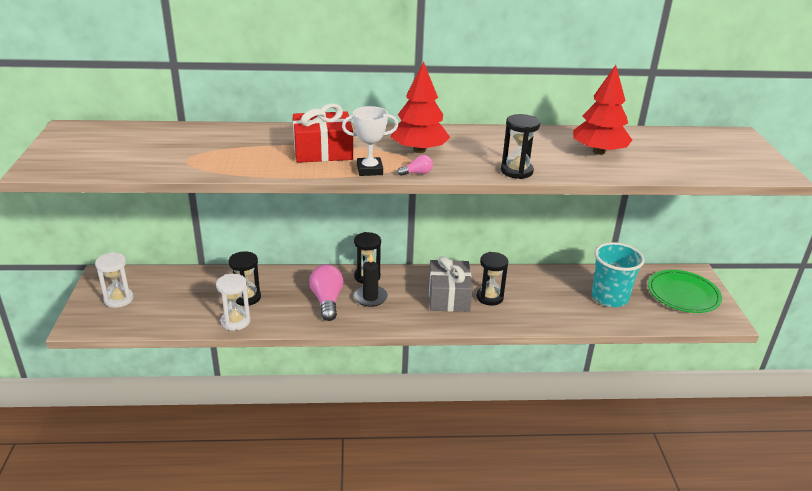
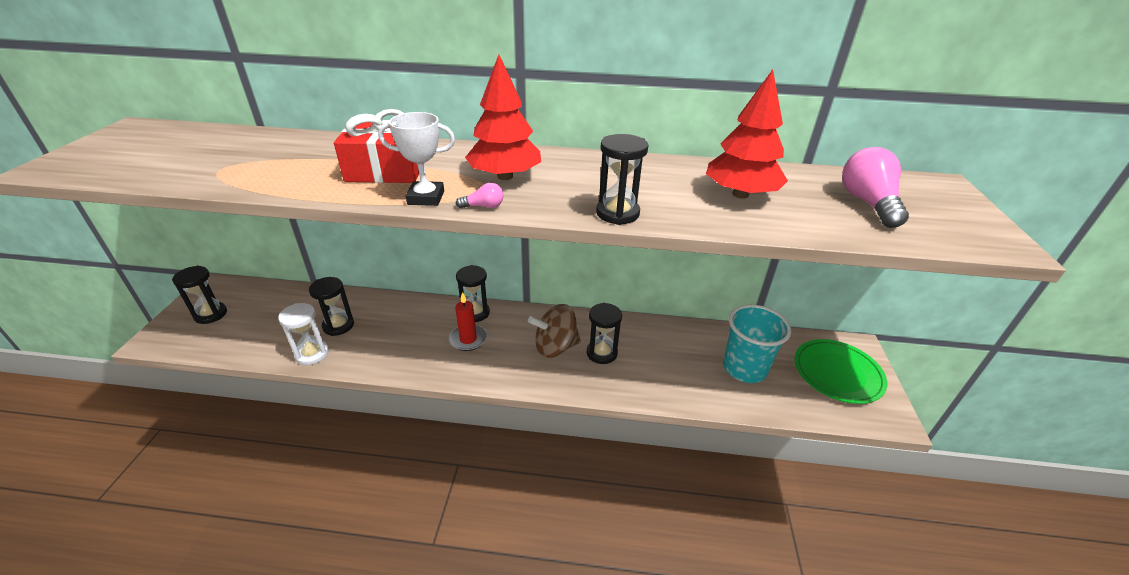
camera: 10 degrees right, 5 degrees up
(119, 299) = (211, 314): white hourglass -> black hourglass
(327, 301) = (420, 338): pink light bulb -> pink light bulb (868, 203)
(370, 297) = (468, 339): black candle -> red candle
(448, 296) = (555, 347): grey gift -> brown spinning top

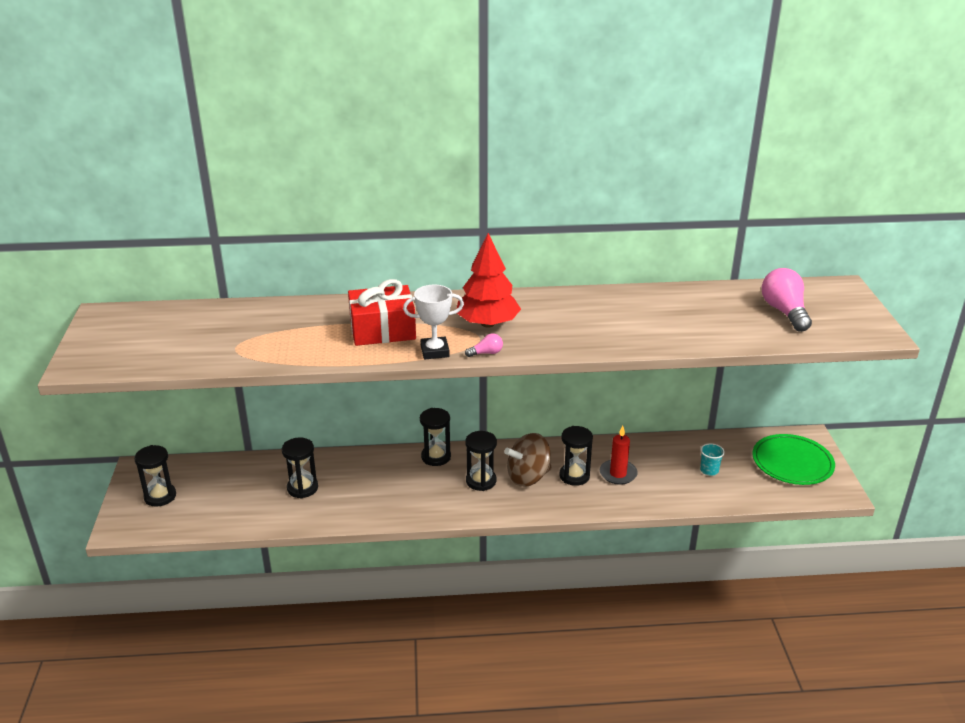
camera: 10 degrees left, 5 degrees down
(312, 354) = (292, 517): white hourglass -> none
(468, 339) = (440, 482): red candle -> red candle (618, 474)
(617, 213) = (594, 345): black hourglass -> black hourglass (481, 481)
(740, 194) = (685, 316): red tree -> none
(744, 368) = (709, 470): turquoise cup -> turquoise cup, size x0.44

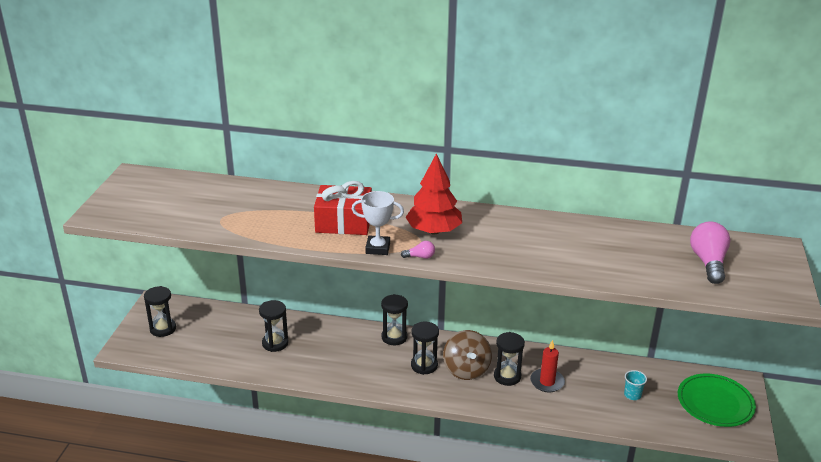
camera: 15 degrees right, 0 degrees up
(528, 477) = (466, 370): brown spinning top -> brown spinning top turned 90 degrees counterclockwise

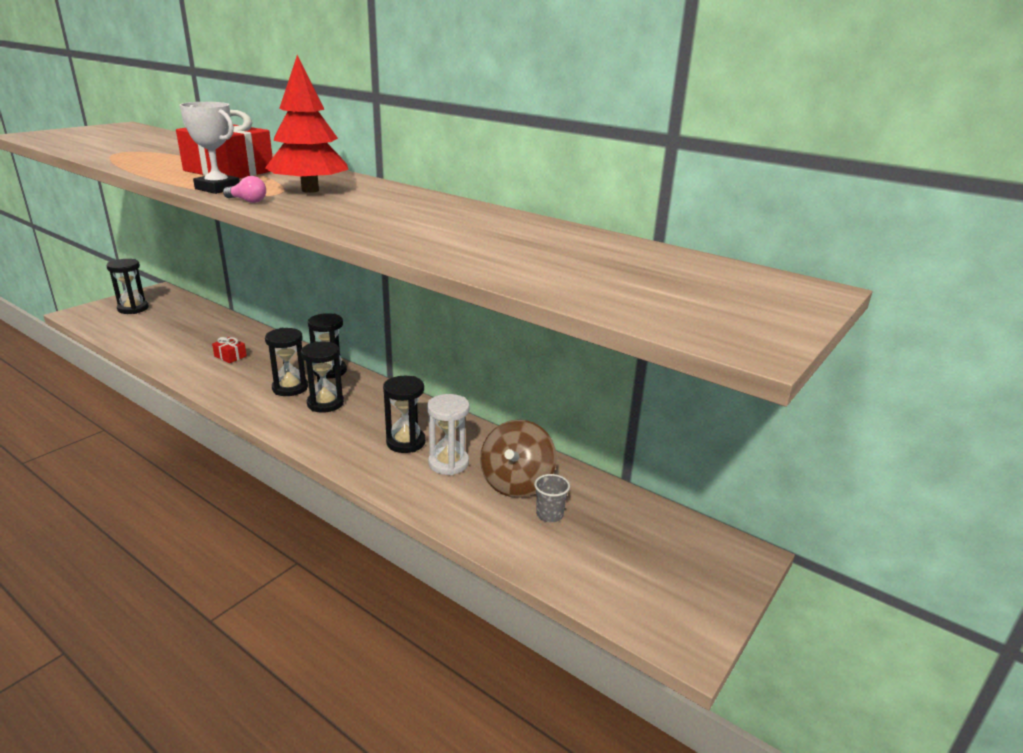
camera: 25 degrees right, 5 degrees down
(275, 343) = (208, 344): black hourglass -> black hourglass (290, 388)
(307, 349) = (230, 356): none -> red gift
(466, 370) = (366, 421): brown spinning top -> brown spinning top (516, 483)
(547, 382) = (448, 463): red candle -> white hourglass
(632, 395) = (549, 515): turquoise cup -> grey cup
(708, 263) = (648, 278): pink light bulb -> none
(715, 403) = (671, 568): green plate -> none

